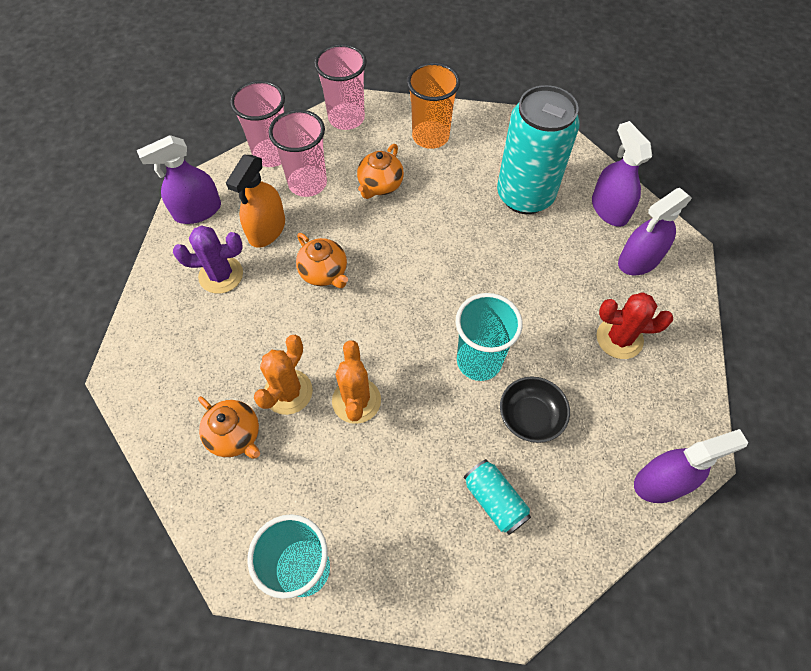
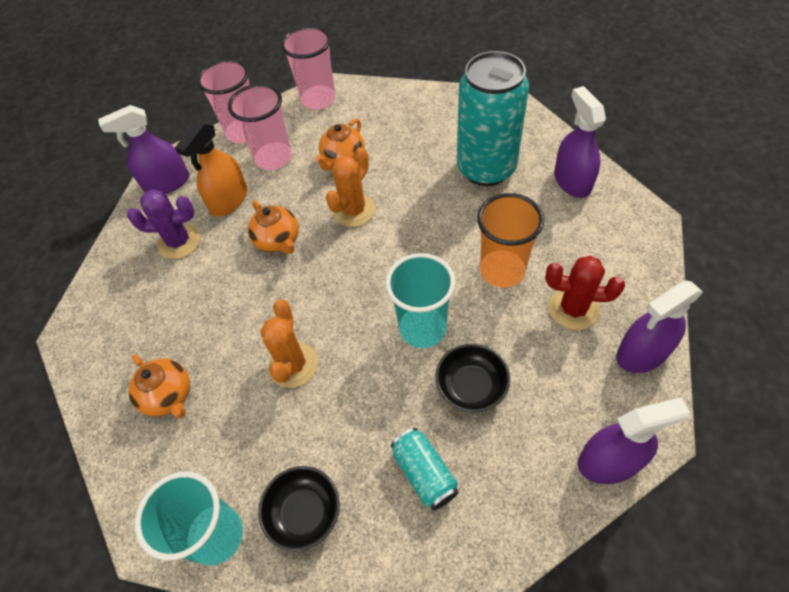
camera: 10 degrees right, 5 degrees down
(288, 392) = (226, 354): orange cactus -> orange cactus (353, 210)
(385, 543) = (304, 513): none -> black bowl
(430, 136) = (397, 114): orange cup -> orange cup (502, 270)
(639, 260) = (600, 231): purple spray bottle -> purple spray bottle (642, 353)

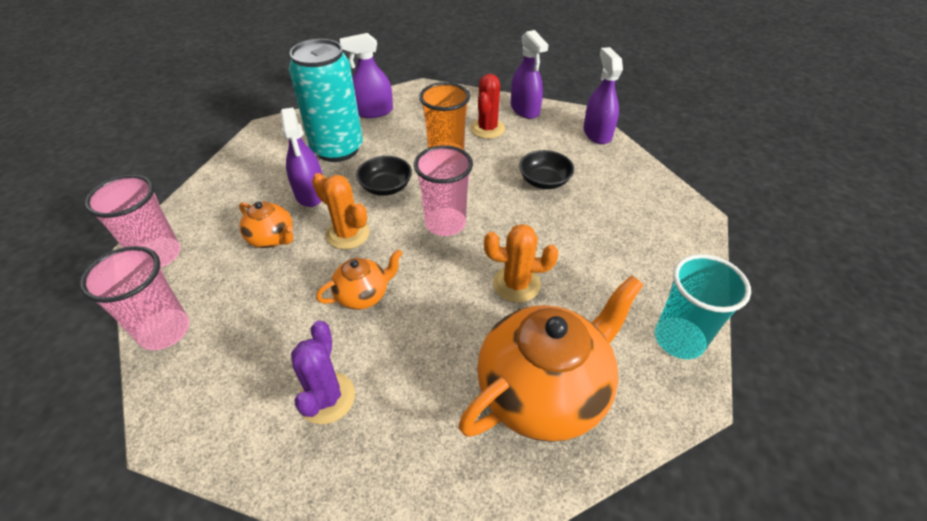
camera: 90 degrees left, 10 degrees down
(167, 183) = (208, 424): purple spray bottle -> purple spray bottle (310, 193)
(168, 396) = (544, 391): orange teapot -> orange teapot, size x2.06
(229, 200) = (280, 344): orange spray bottle -> none
(273, 158) = (233, 299): pink cup -> pink cup (445, 223)
(304, 513) = (650, 279): black bowl -> black bowl (386, 187)
(422, 328) = (491, 200): turquoise cup -> none
(424, 473) = (611, 210): turquoise can -> none

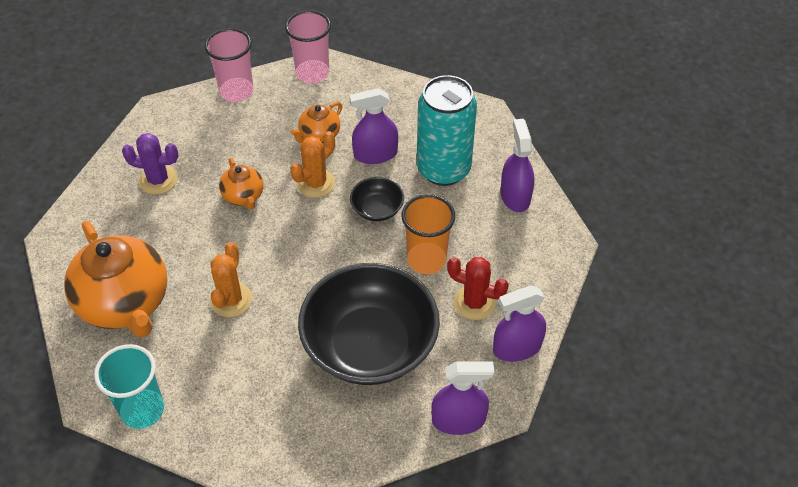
camera: 95 degrees right, 5 degrees up
(445, 223) = (317, 253): pink cup -> none
(544, 181) = (370, 345): black bowl -> black bowl, size x2.29

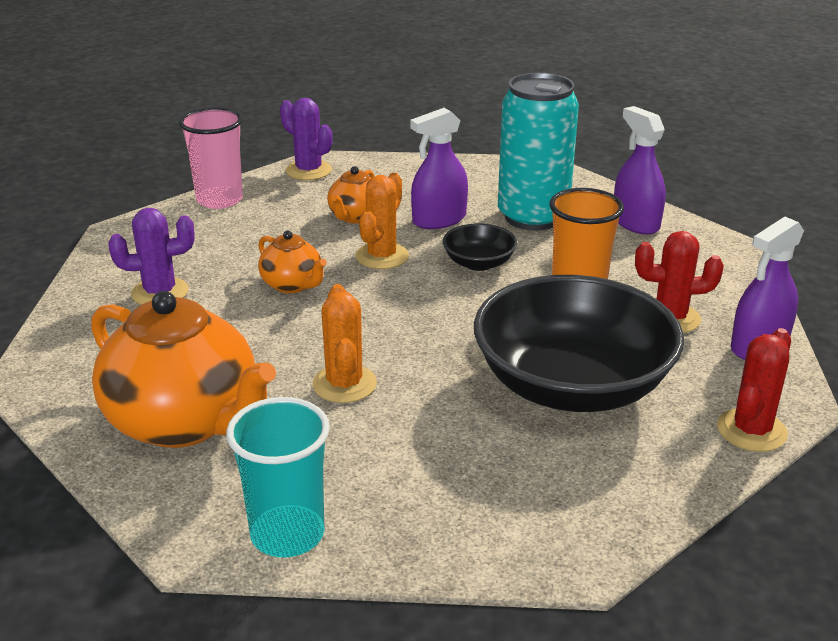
camera: 20 degrees left, 20 degrees down
(312, 73) = (308, 171): pink cup -> purple cactus
(458, 420) = (751, 430): purple spray bottle -> red cactus

